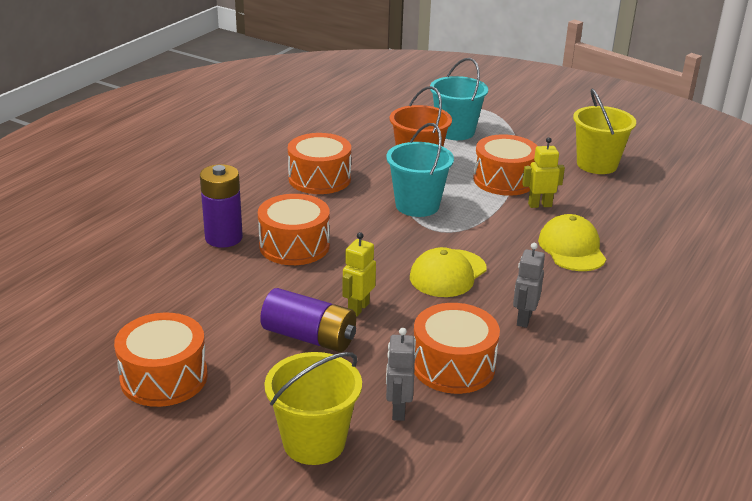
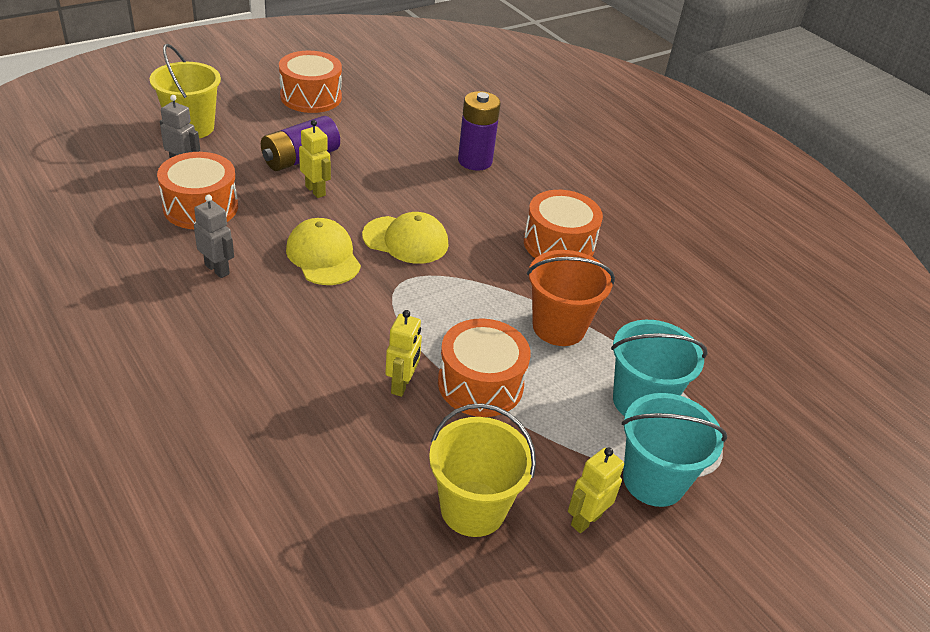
camera: 110 degrees right, 10 degrees up
(294, 246) = (436, 190): orange drum -> none
(417, 205) = (462, 288): turquoise bucket -> turquoise bucket (653, 480)
(561, 135) = (585, 520): none -> yellow robot
(572, 248) = (295, 362): yellow cap -> yellow cap (406, 240)

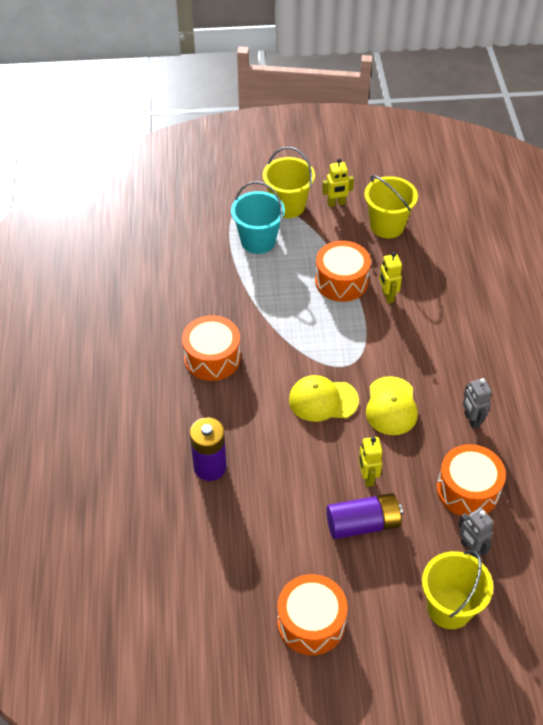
camera: 145 degrees left, 10 degrees up
(402, 385) = (387, 296): yellow robot -> yellow robot turned 60 degrees counterclockwise
(406, 240) = (323, 400): yellow cap -> yellow cap turned 45 degrees counterclockwise
(559, 327) = (267, 298): orange bucket -> none
(653, 480) = (288, 206): turquoise bucket -> yellow bucket

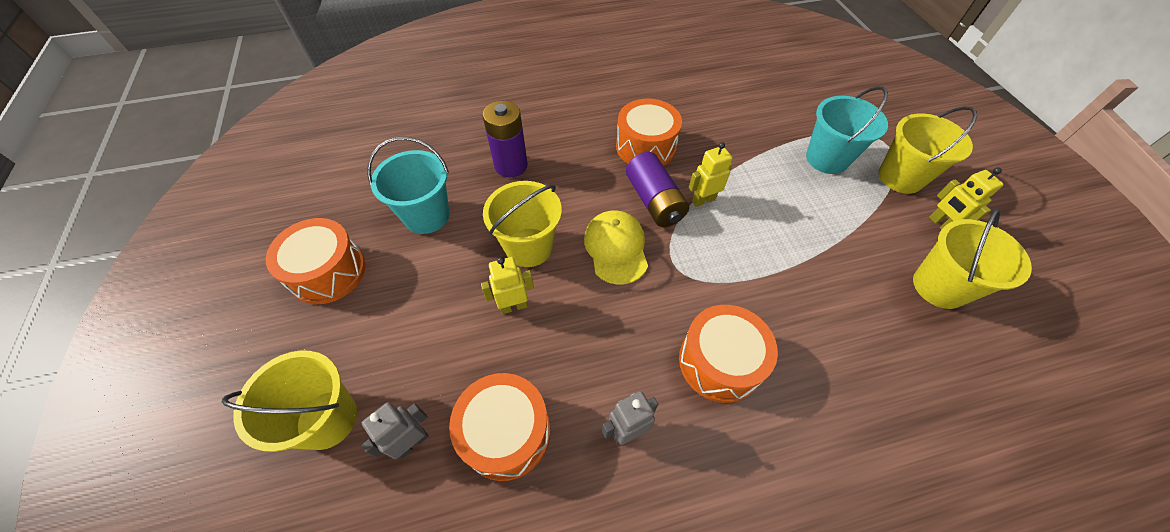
camera: 80 degrees right, 5 degrees up
(259, 540) = (427, 216): none -> turquoise bucket
(311, 461) = (529, 247): none -> yellow bucket
(341, 281) = (808, 245): orange drum -> orange drum (719, 362)
(363, 524) = (448, 308): purple battery -> purple battery (654, 201)
(387, 296) = (809, 300): yellow robot -> yellow robot (703, 200)
(391, 406) = (625, 322): yellow cap -> none

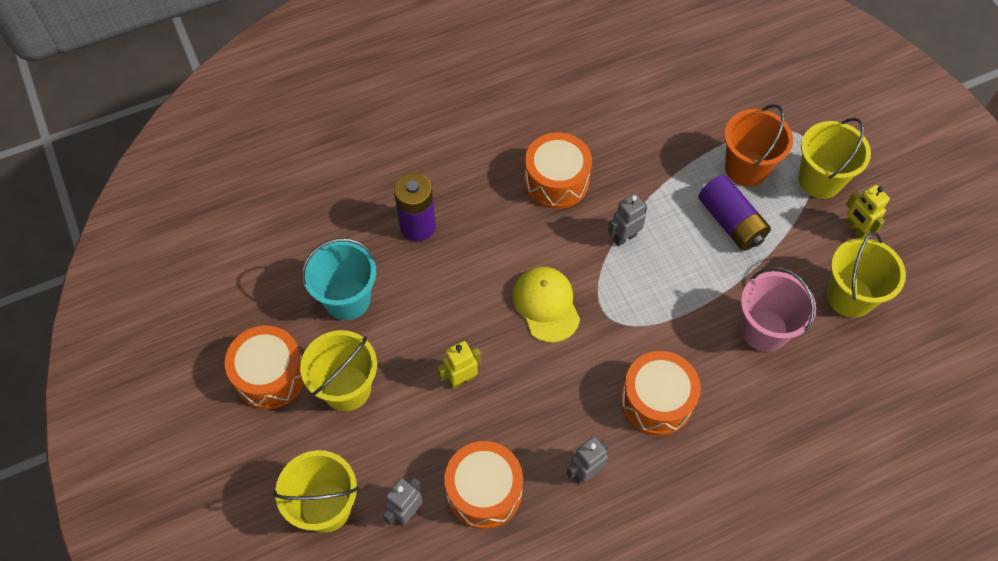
camera: 10 degrees left, 5 degrees up
(529, 247) = (460, 317): yellow bucket -> yellow bucket (347, 388)
(654, 201) = (575, 246): purple battery -> purple battery (731, 222)
(703, 200) = (624, 237): yellow robot -> grey robot
(827, 159) = (746, 168): turquoise bucket -> orange bucket
(844, 306) = (764, 330): none -> pink bucket

